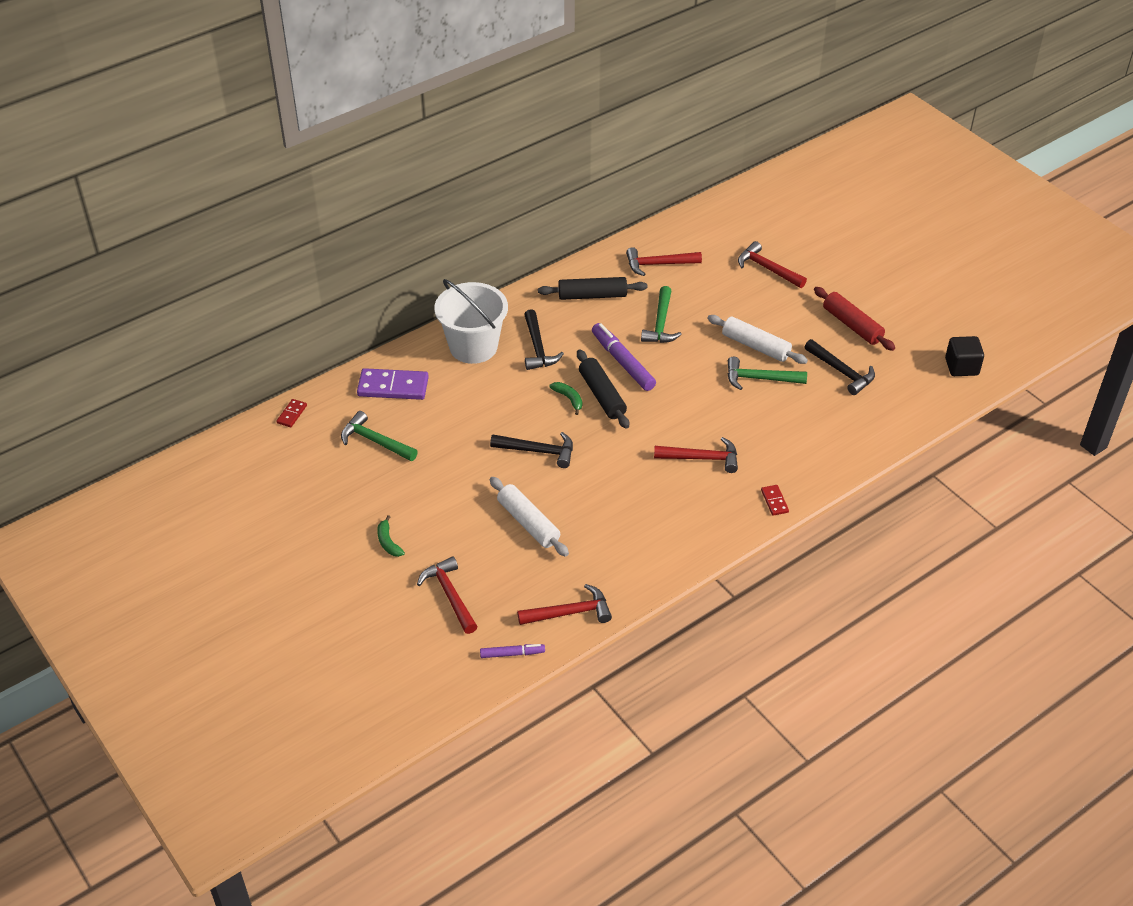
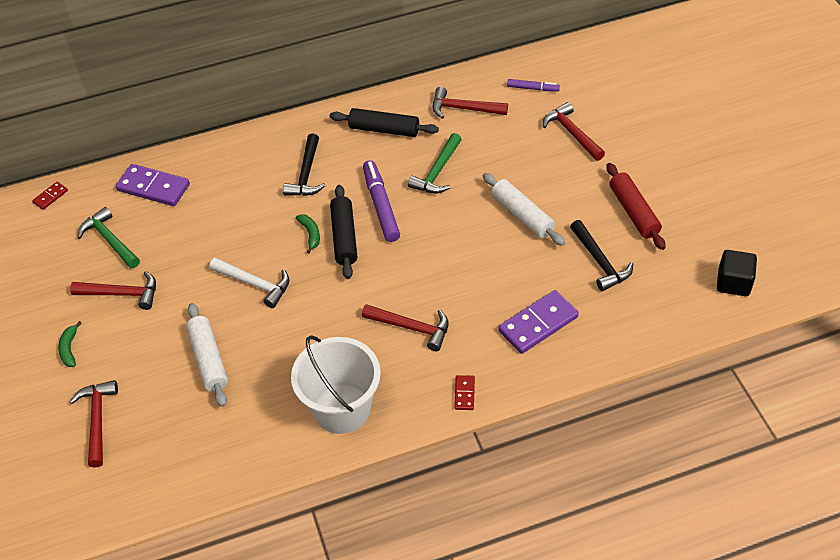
camera: 20 degrees right, 5 degrees up
(473, 347) = (246, 161): white bucket -> white bucket (342, 409)
(512, 654) = (124, 501): purple marker -> purple marker (533, 88)
(538, 451) = (255, 284): black hammer -> white hammer
(570, 613) = (201, 469): red hammer -> red hammer (122, 294)
(759, 379) = (510, 252): green hammer -> none
(812, 433) = (538, 324): none -> purple domino

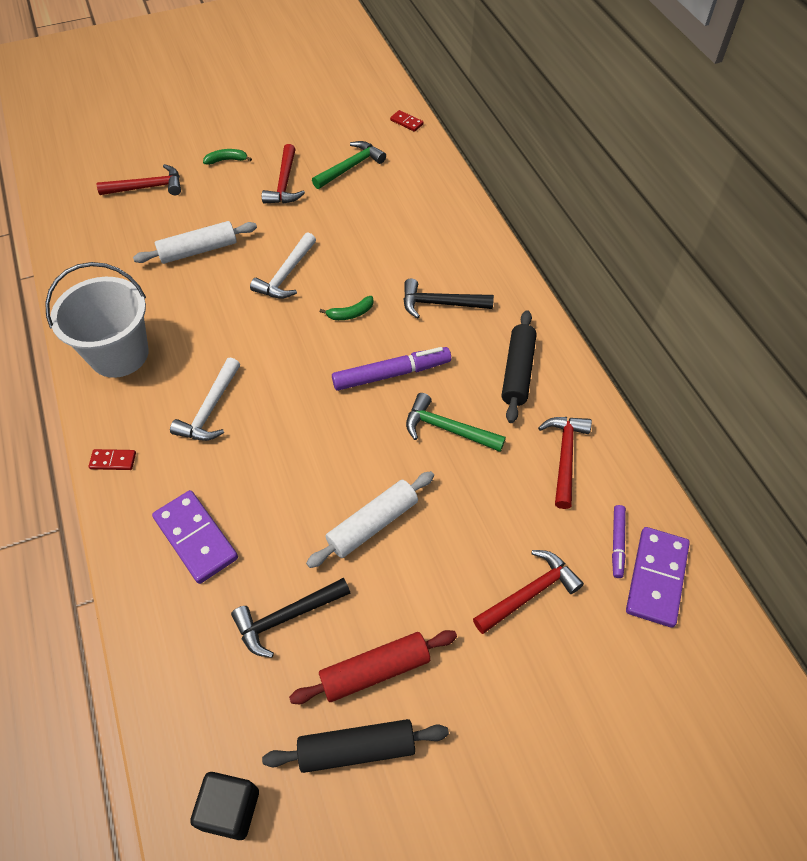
camera: 85 degrees right, 5 degrees up
(153, 187) = (418, 187): purple domino -> purple domino (656, 578)
(344, 237) = (345, 343): black rolling pin -> black rolling pin (357, 749)
(411, 328) = (210, 409): red hammer -> white hammer

